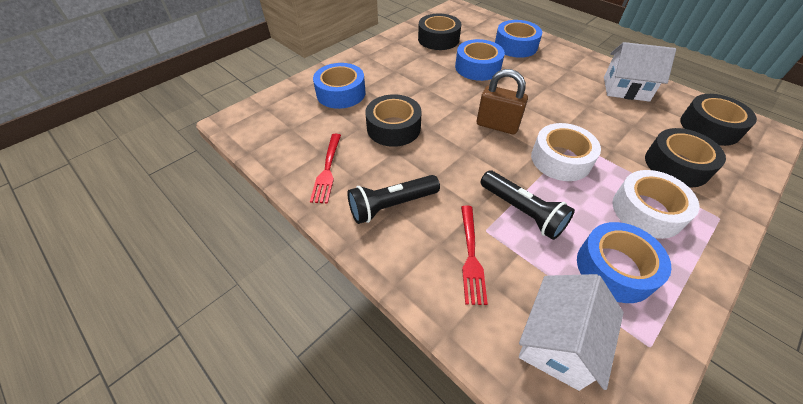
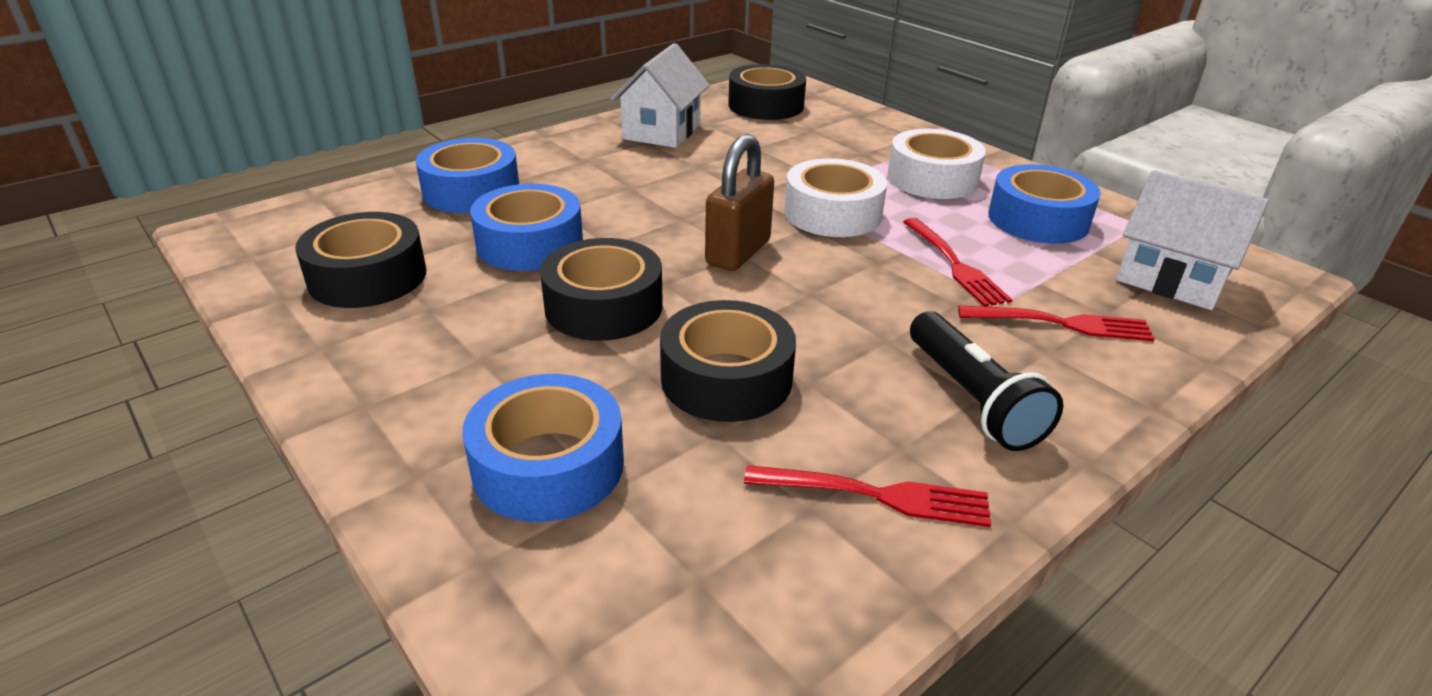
camera: 85 degrees left, 15 degrees down
(522, 212) = (955, 265): black flashlight -> red fork
(676, 165) = (842, 142): black tape -> black tape (604, 306)

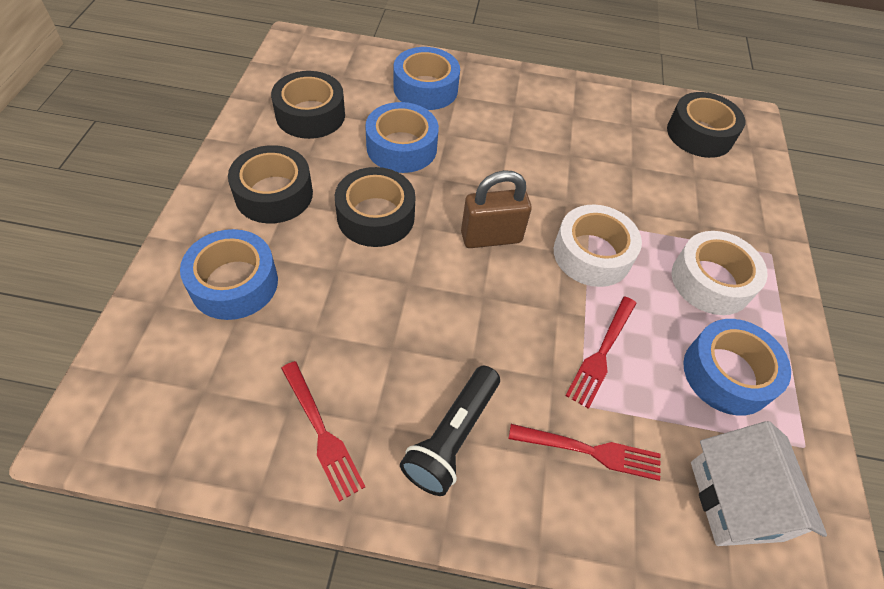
camera: 45 degrees right, 20 degrees up
(662, 131) = (592, 112): white house -> none
(726, 378) = (362, 308): black tape -> black tape (274, 194)
(1062, 324) = (591, 451): red fork -> red fork turned 45 degrees counterclockwise

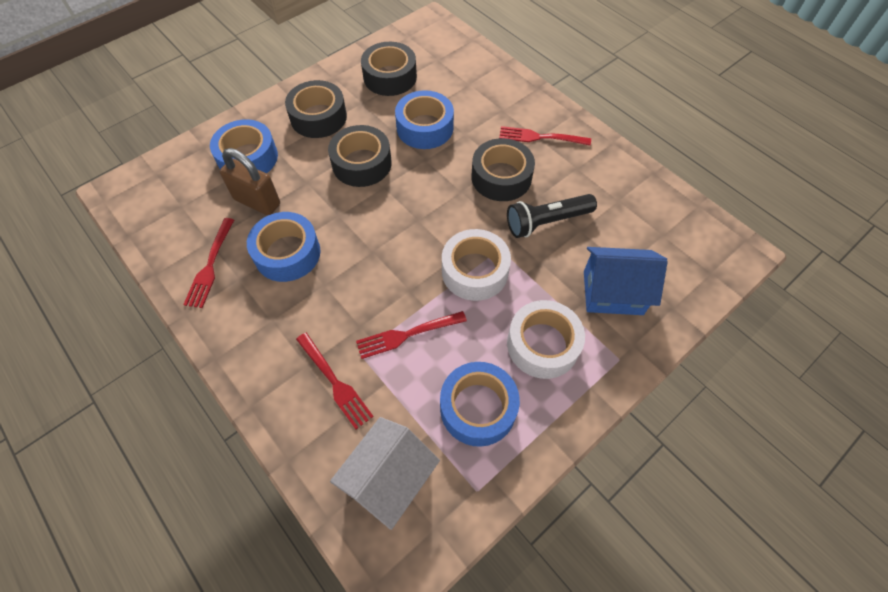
camera: 45 degrees right, 5 degrees up
(425, 88) = (485, 95): blue tape -> blue tape (287, 253)
(452, 437) = (269, 316): black flashlight -> black flashlight (546, 222)
(491, 237) = (418, 218): brown padlock -> brown padlock (257, 202)
(515, 103) = (540, 137): none -> red fork
(699, 134) = (671, 239): black tape -> black tape (501, 177)
(709, 203) = (612, 292): none -> blue house

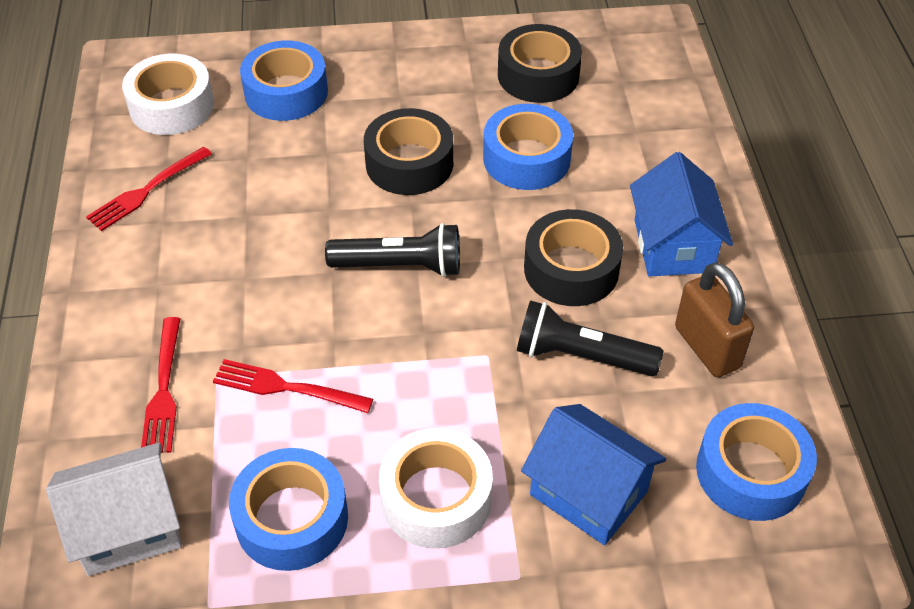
camera: 35 degrees right, 10 degrees down
(257, 202) = (253, 147): brown padlock -> brown padlock (707, 347)
(287, 253) = (236, 221): blue tape -> blue tape (751, 472)
(318, 117) = (406, 84): black tape -> none
(409, 226) = (400, 266): none -> black flashlight
(474, 271) = (431, 363): white tape -> white tape (172, 106)
(540, 137) = (673, 246): red fork -> blue house

